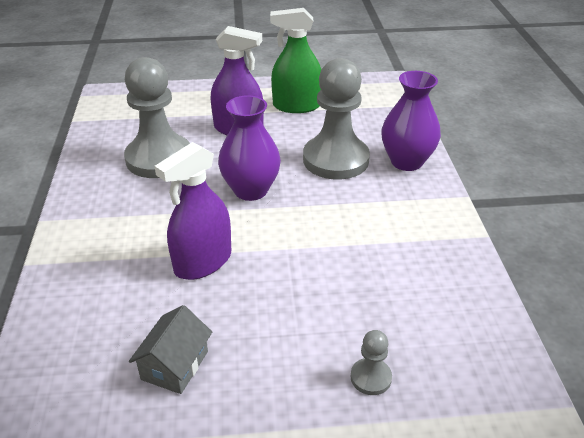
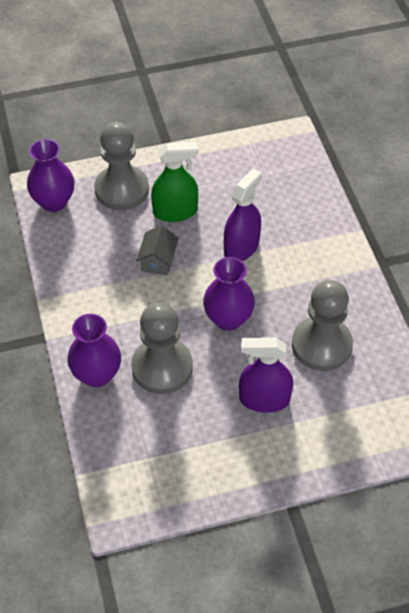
camera: 170 degrees right, 15 degrees up
(175, 365) = (232, 181): grey house -> grey house (158, 260)
(296, 106) = (215, 449): green spray bottle -> green spray bottle (175, 212)
(370, 378) = (122, 189): grey pawn -> grey pawn, size x2.36
(491, 371) = (54, 202): none -> purple vase

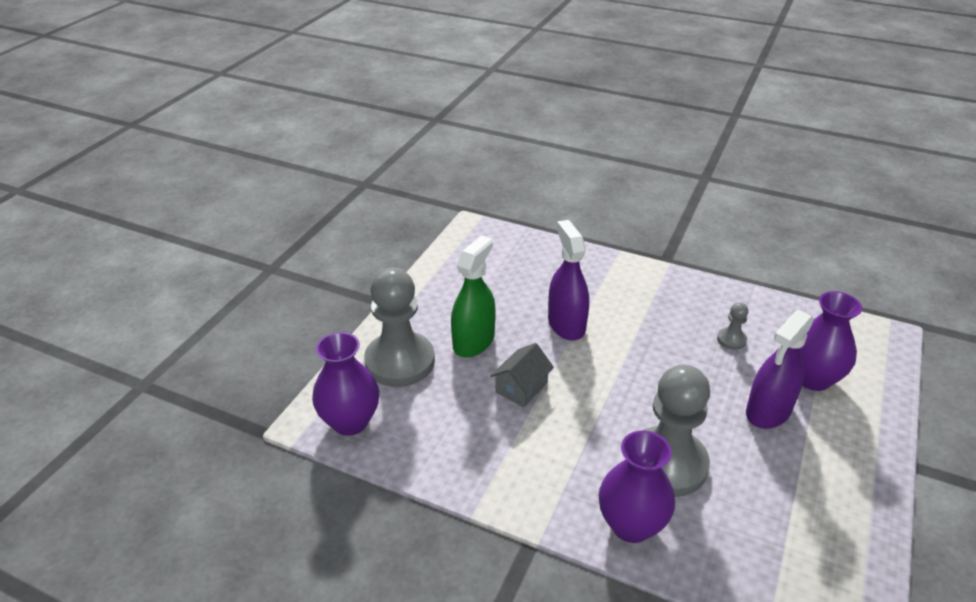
camera: 50 degrees left, 15 degrees down
(158, 260) = (521, 387): grey house -> grey house turned 75 degrees clockwise
(228, 319) = (646, 380): purple vase -> purple vase (812, 378)
(321, 345) = (731, 339): grey pawn -> grey pawn, size x0.42

